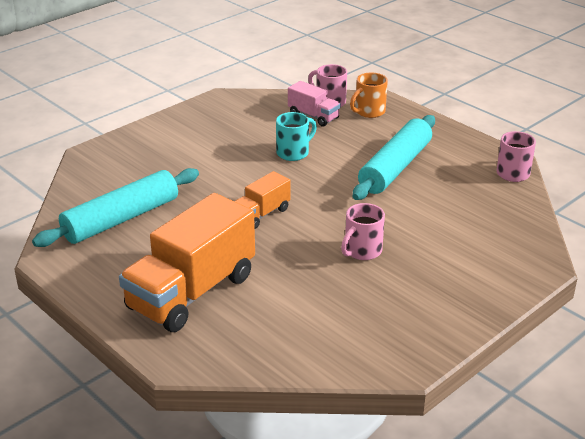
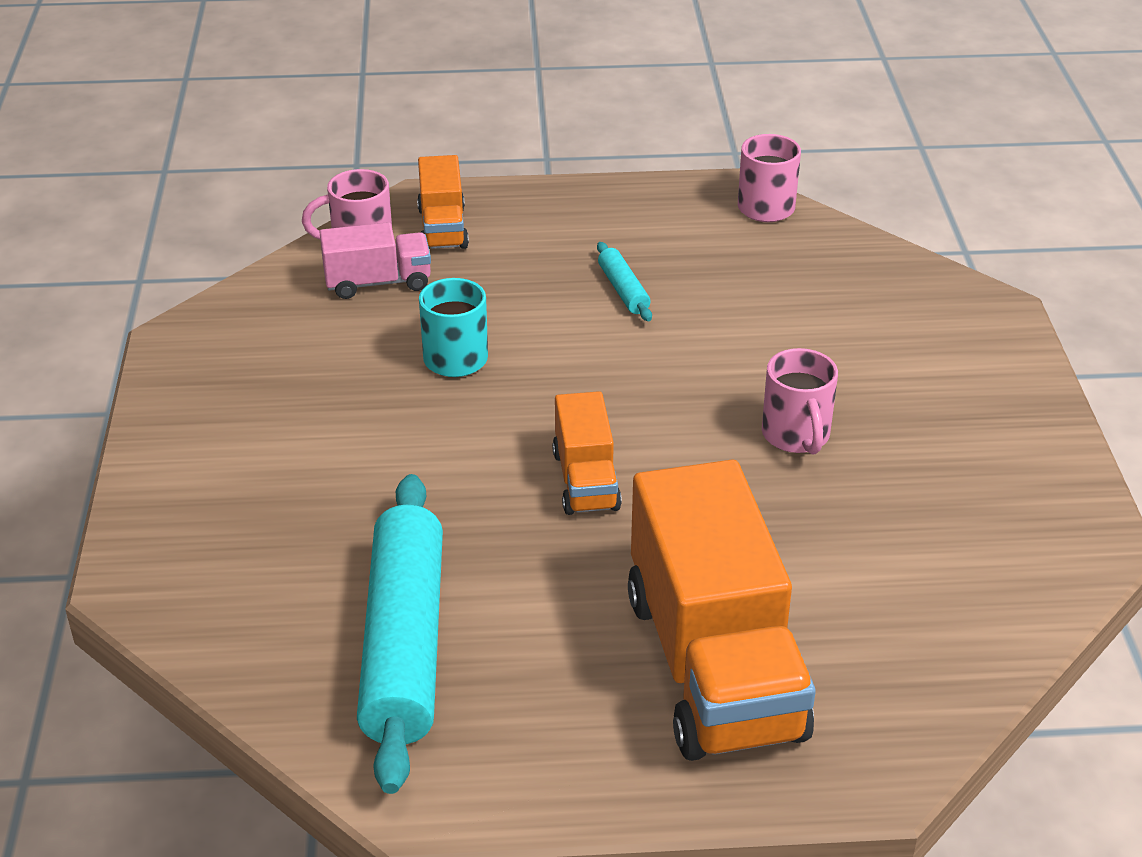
camera: 50 degrees left, 5 degrees up
(369, 112) = (442, 228): orange mug -> orange truck
(395, 167) = (623, 290): turquoise rolling pin -> turquoise rolling pin, size x0.42

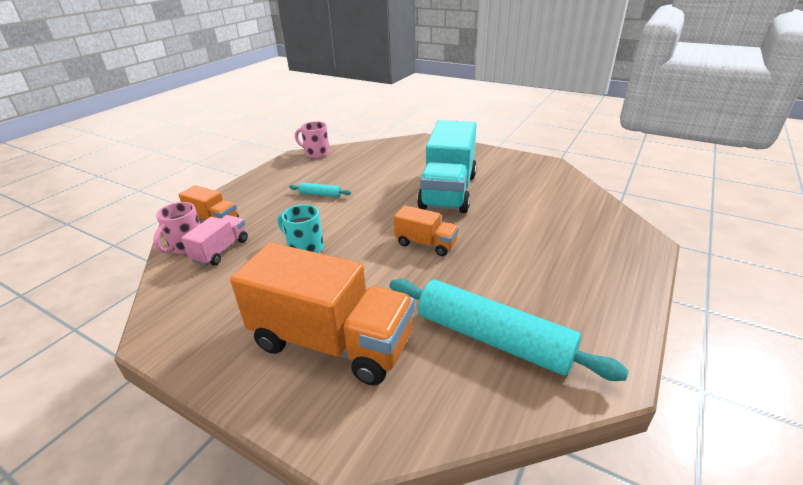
camera: 55 degrees left, 5 degrees down
(713, 665) = (565, 254): orange truck -> orange truck (332, 342)
(796, 436) = (448, 191): pink mug -> turquoise truck

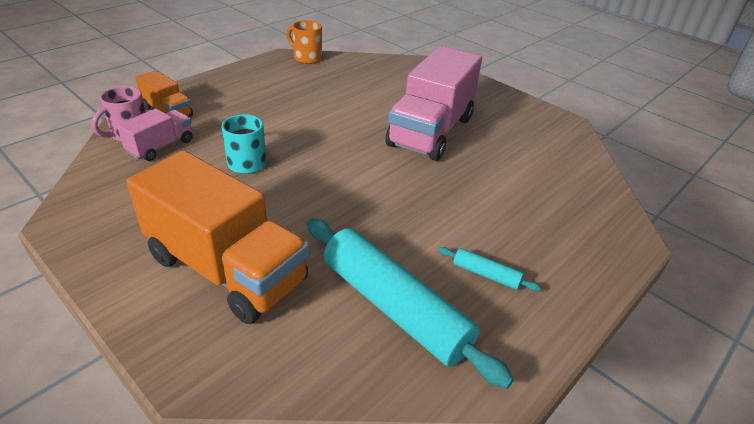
camera: 10 degrees right, 5 degrees up
(316, 153) = (306, 58): pink mug -> orange mug
(320, 194) = (289, 106): turquoise rolling pin -> turquoise rolling pin (486, 274)
(426, 244) = (375, 187): orange truck -> none
(448, 191) = (430, 131): turquoise truck -> pink truck

